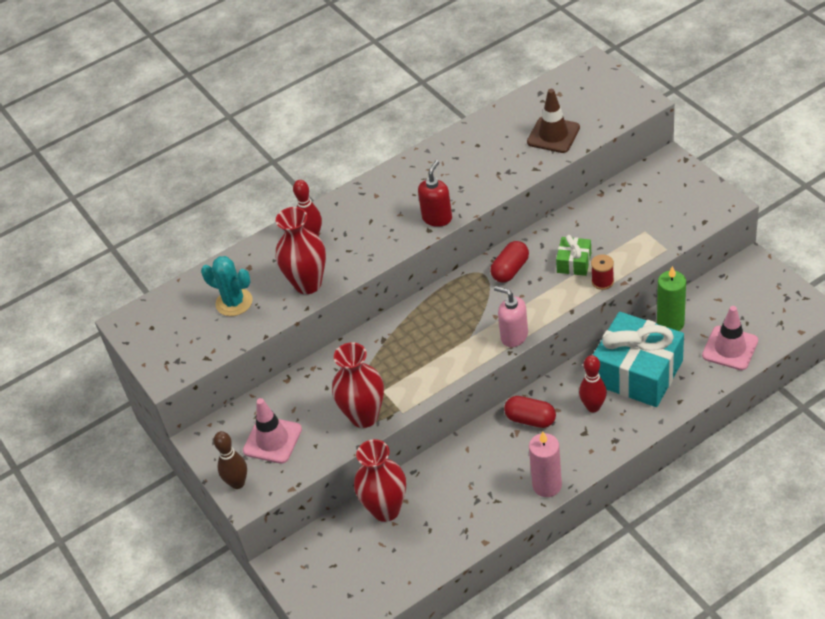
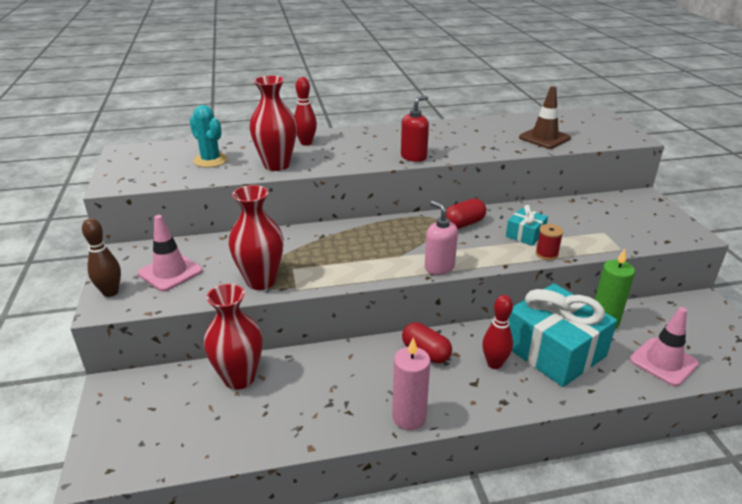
camera: 15 degrees right, 15 degrees down
(574, 263) = (525, 234): green gift -> turquoise gift

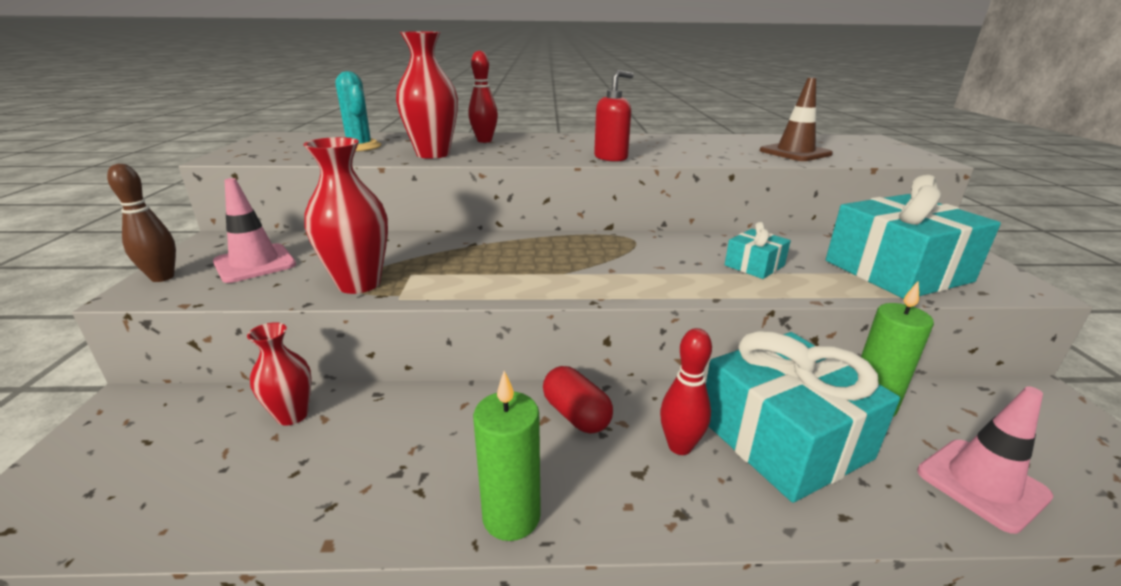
camera: 10 degrees right, 5 degrees down
(239, 378) = (292, 415): red vase -> red vase, size x0.64
(409, 417) = (511, 516): pink candle -> green candle
(439, 267) = (615, 291): pink soap dispenser -> none
(464, 224) = (668, 247): red capsule -> none
(546, 254) = (783, 291): red spool -> none
(616, 229) = (897, 271): none -> turquoise gift

